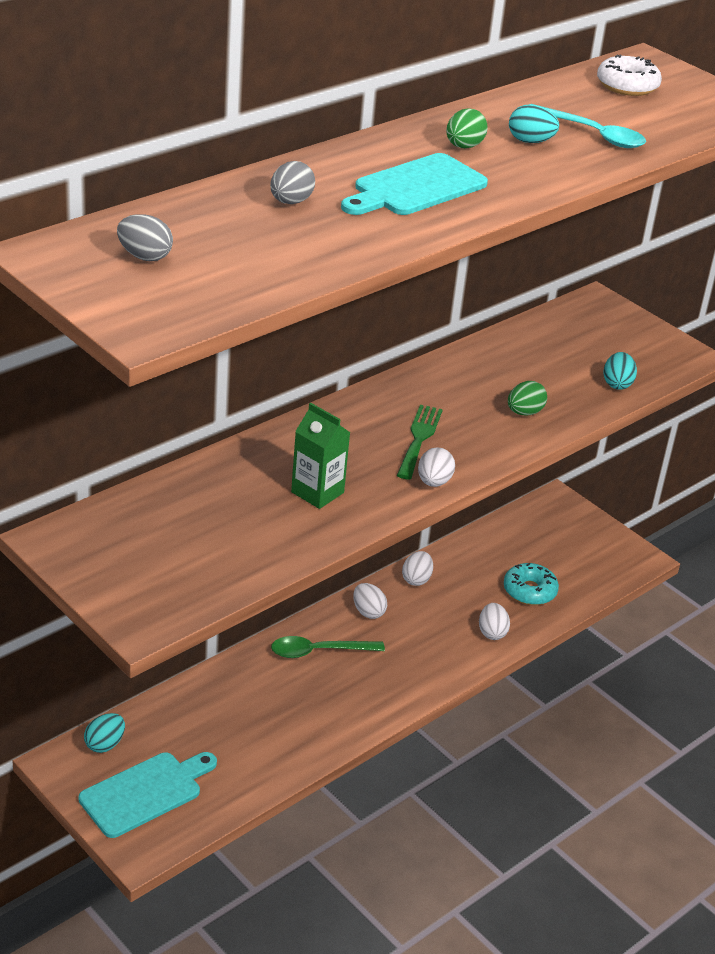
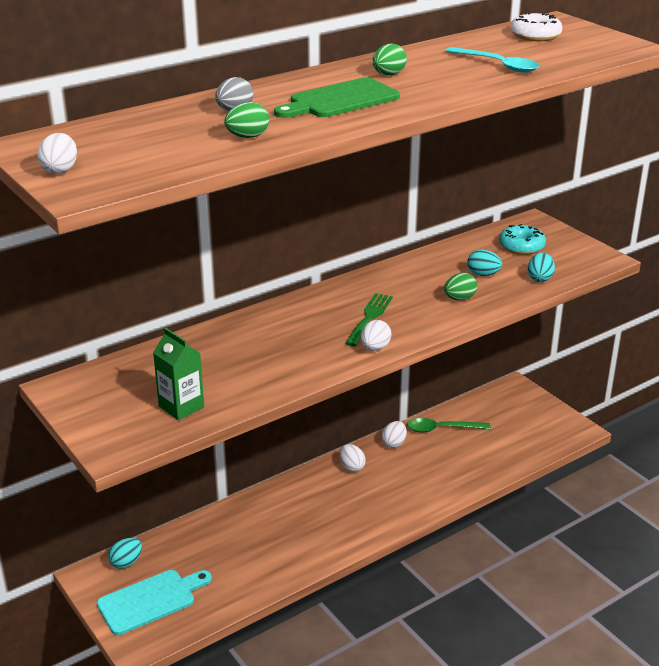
camera: 10 degrees right, 5 degrees down
(144, 256) = (102, 146): grey egg -> none
(317, 492) = (278, 355): green carton -> green carton (181, 407)
(319, 651) = (307, 496): green spoon -> green spoon (442, 429)
(320, 245) = (247, 137): none -> green egg
(415, 187) = (340, 100): turquoise cutting board -> green cutting board
(492, 632) = (449, 484): white egg -> white egg (60, 170)
(529, 591) = (484, 453): turquoise donut -> turquoise donut (521, 246)
(530, 141) = (444, 70): turquoise egg -> turquoise egg (483, 274)

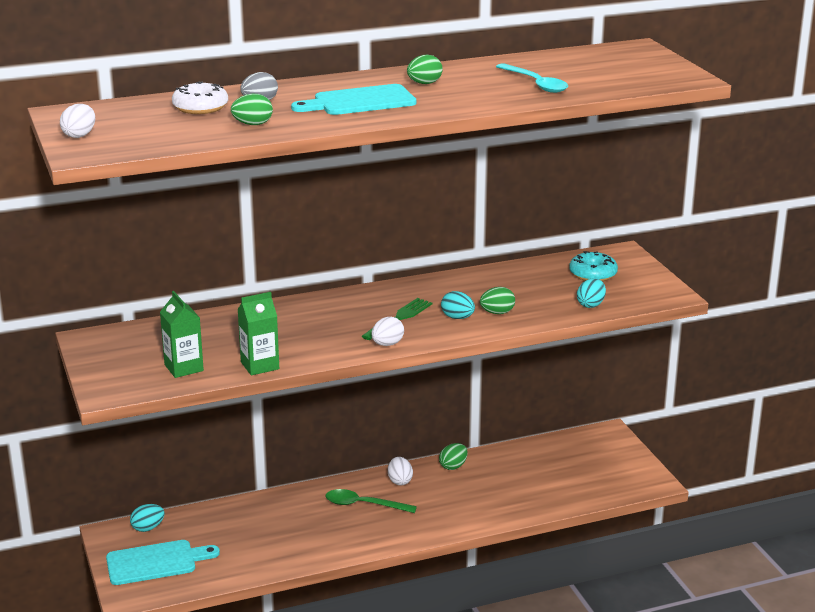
camera: 15 degrees right, 5 degrees down
(260, 392) = (260, 365): none -> green carton
(340, 100) = (359, 102): green cutting board -> turquoise cutting board
(394, 443) = (453, 466): white egg -> green egg
(442, 429) = (509, 460): green spoon -> green spoon (363, 505)
(483, 274) = (535, 294): turquoise egg -> turquoise egg (457, 318)
(535, 36) = (601, 60): white donut -> white donut (200, 107)

